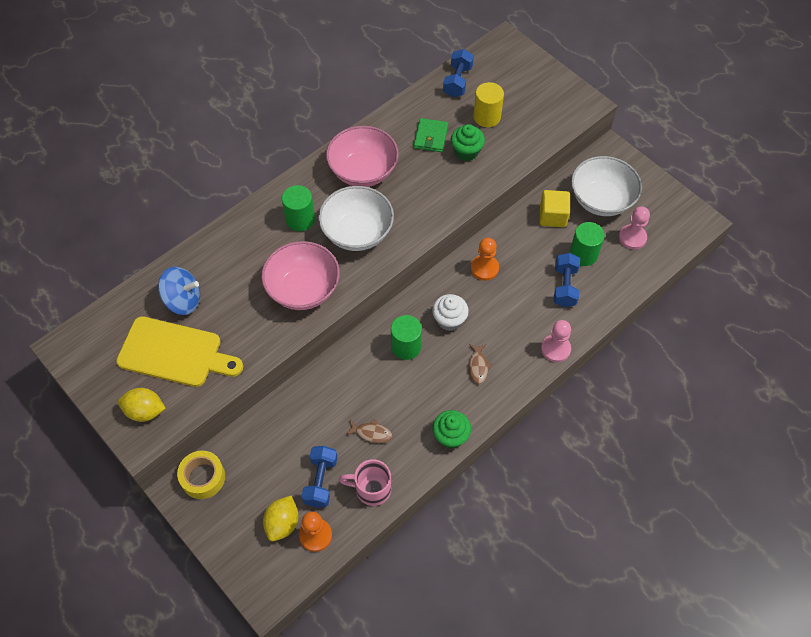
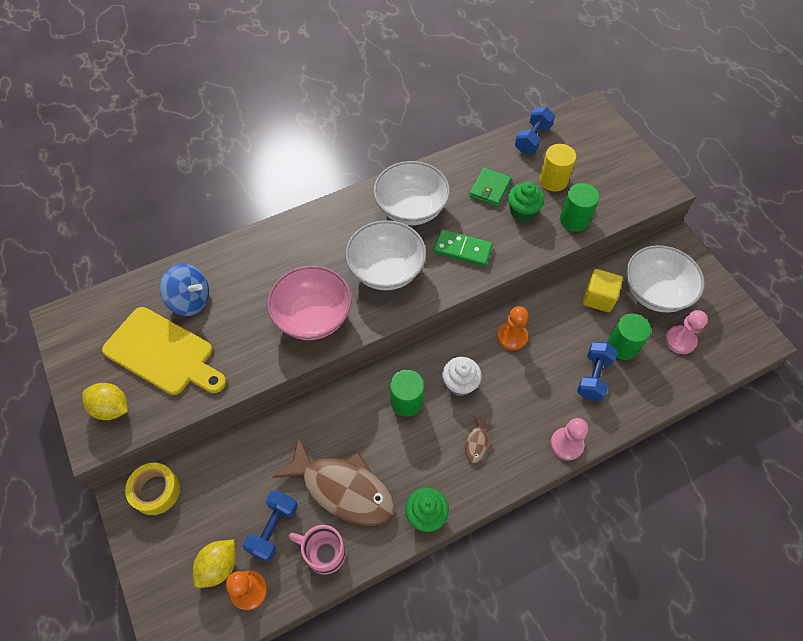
camera: 15 degrees right, 0 degrees up
(300, 219) = (333, 244): green cylinder -> green cylinder (574, 219)
(363, 171) = (411, 209): pink bowl -> white bowl
(371, 433) = (343, 488): brown fish -> brown fish, size x2.45
(421, 198) = (462, 249): none -> green domino

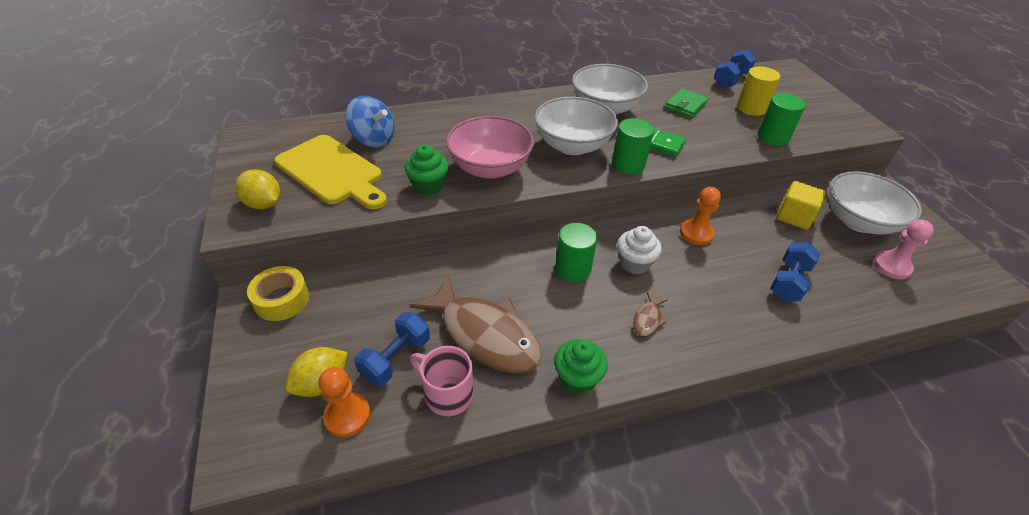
camera: 10 degrees right, 15 degrees down
(522, 211) = (718, 124): green cupcake -> green cupcake (428, 186)
(566, 444) = (755, 339): pink pawn -> none
(622, 346) = (822, 260): green cylinder -> green cylinder (628, 164)

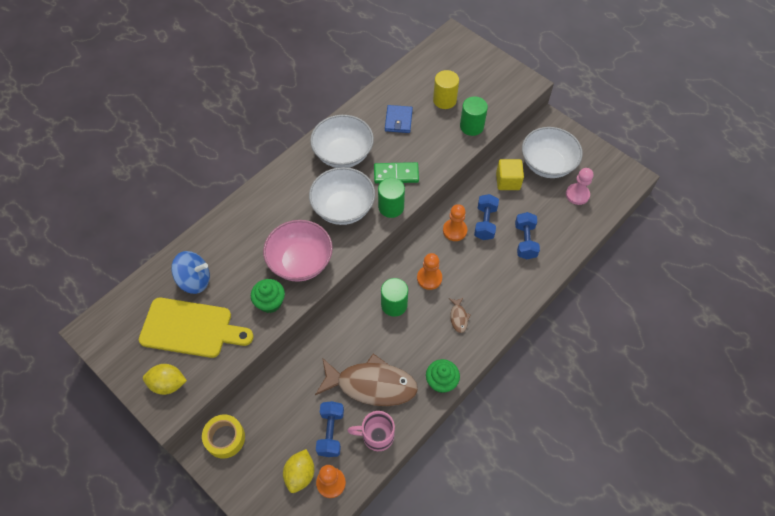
camera: 30 degrees left, 15 degrees up
(634, 263) = (429, 278): white cupcake -> orange pawn
(685, 105) = (398, 120): green wallet -> blue wallet
(730, 80) = (416, 71): blue dumbbell -> blue dumbbell (485, 223)

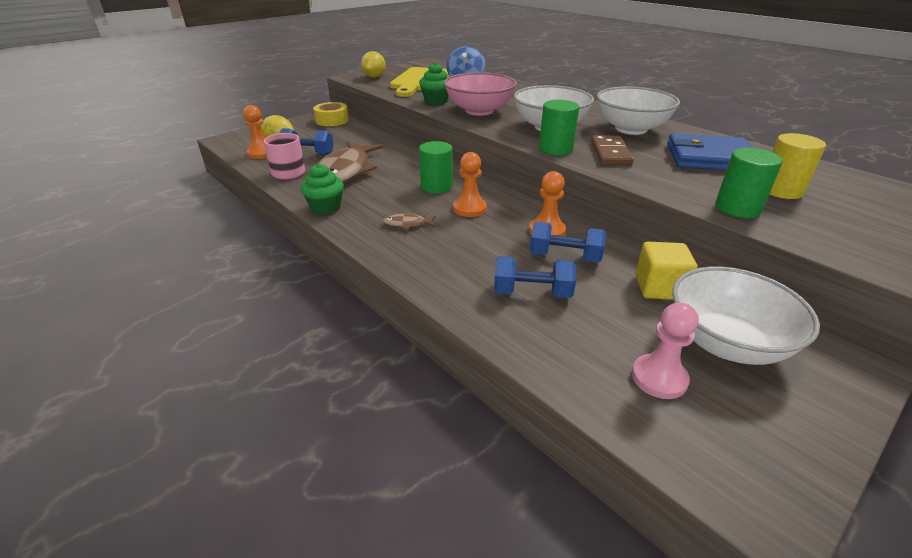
camera: 95 degrees right, 25 degrees down
(396, 174) = (610, 153): green domino -> brown domino
(398, 120) = (709, 158): blue wallet -> blue wallet, size x1.65

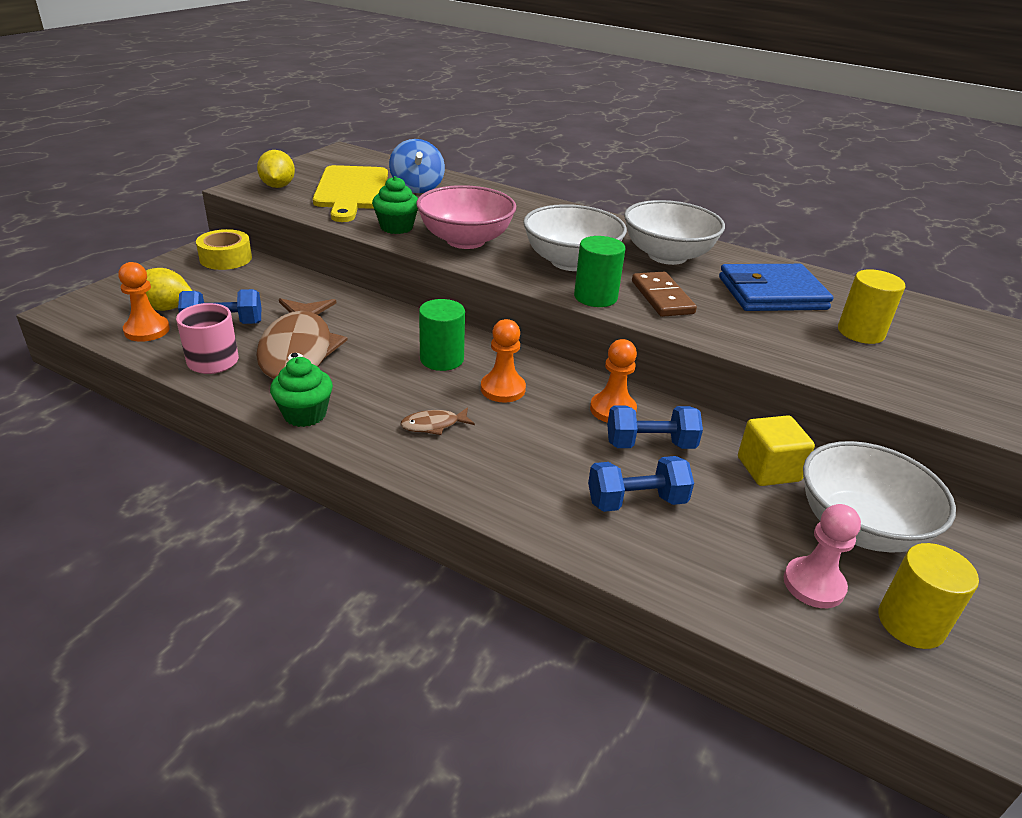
camera: 20 degrees left, 0 degrees up
(737, 208) = (830, 363): green cylinder -> none
(743, 427) = (911, 623): none -> yellow cylinder

